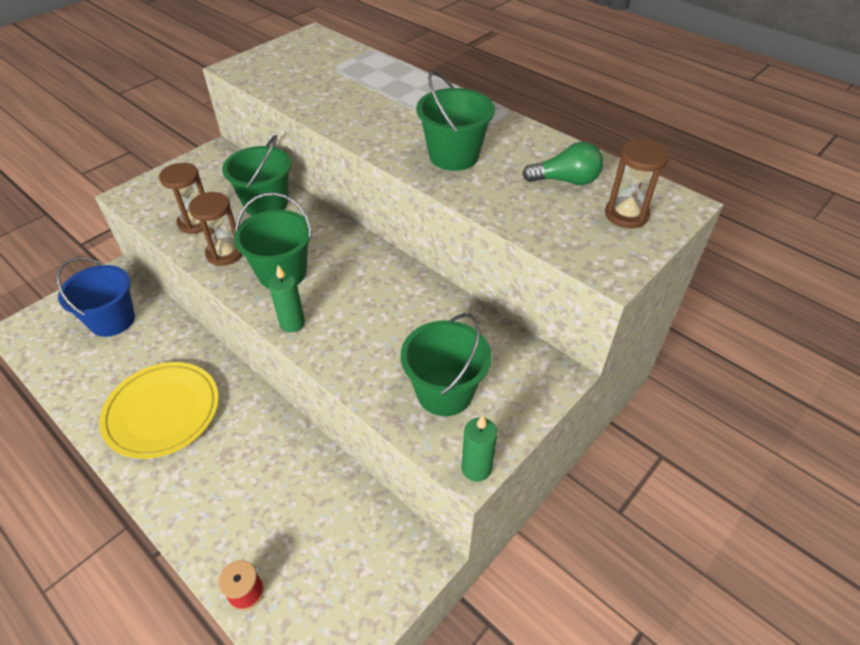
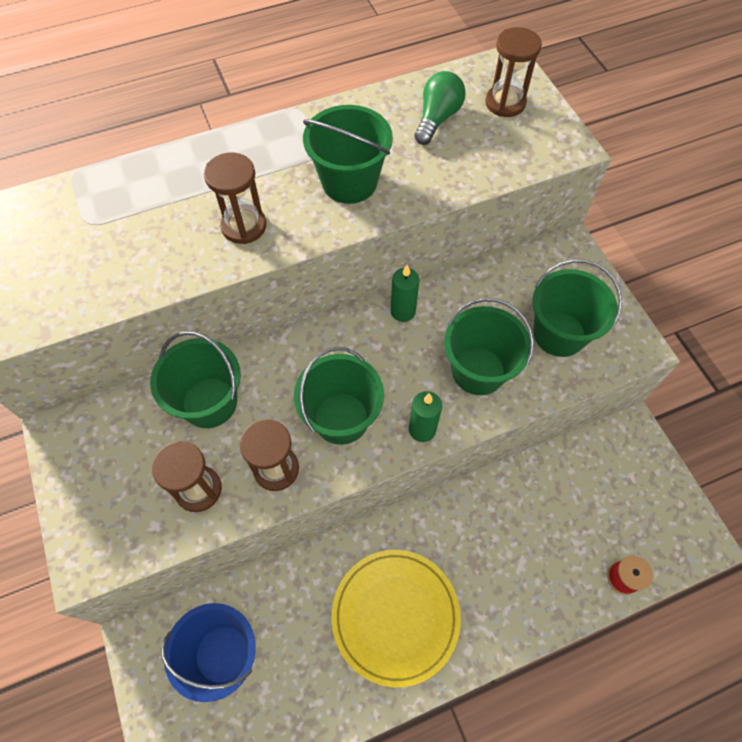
camera: 65 degrees left, 15 degrees up
(369, 343) = (478, 371): none -> green bucket
(374, 123) = (244, 226): none -> brown hourglass
(476, 468) = (642, 342): green candle -> green candle (403, 311)

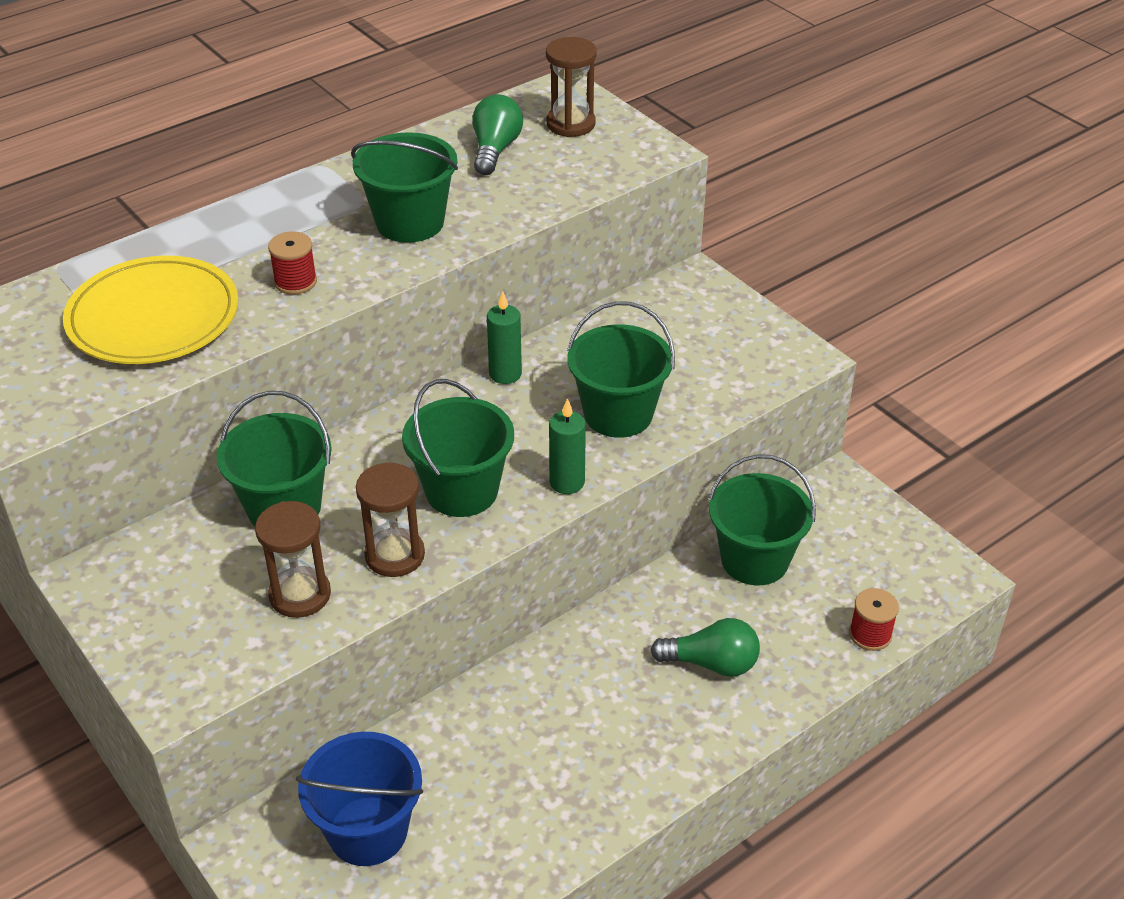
camera: 15 degrees left, 20 degrees down
(244, 226) = (295, 282): brown hourglass -> red spool
(395, 616) = (591, 738): yellow plate -> yellow plate (153, 317)
(498, 573) = (712, 663): none -> green light bulb
(559, 334) = (705, 361): green bucket -> green bucket (754, 560)

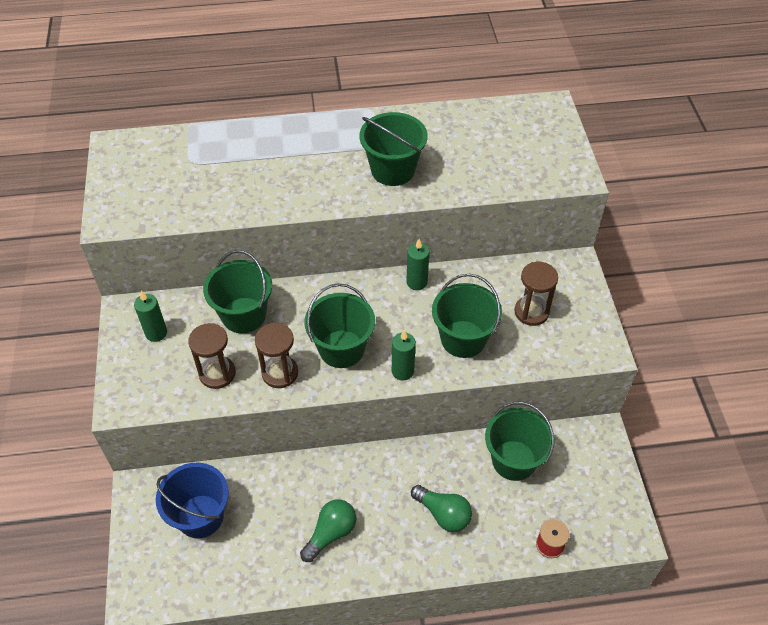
camera: 30 degrees right, 10 degrees up
(153, 317) = (216, 178): yellow plate -> none
(161, 584) = (156, 333): none -> green candle
(295, 282) = (303, 186): red spool -> none
(495, 150) = (478, 137): green light bulb -> green light bulb (331, 533)
(570, 124) = (537, 135): brown hourglass -> brown hourglass (531, 312)

